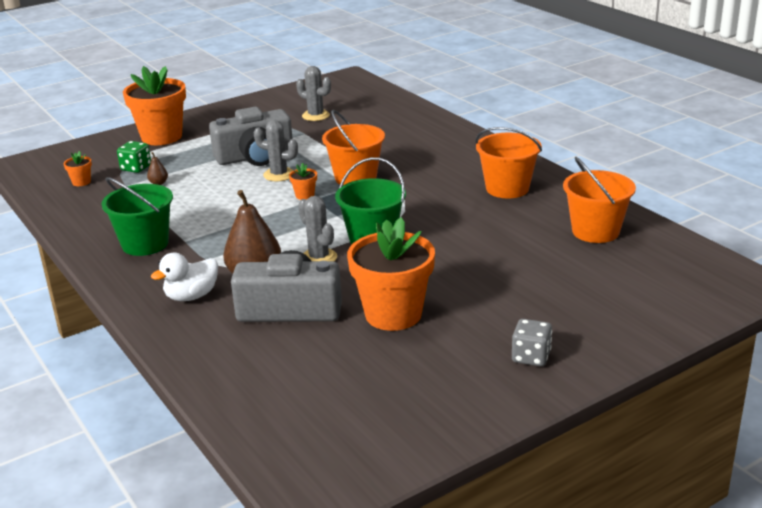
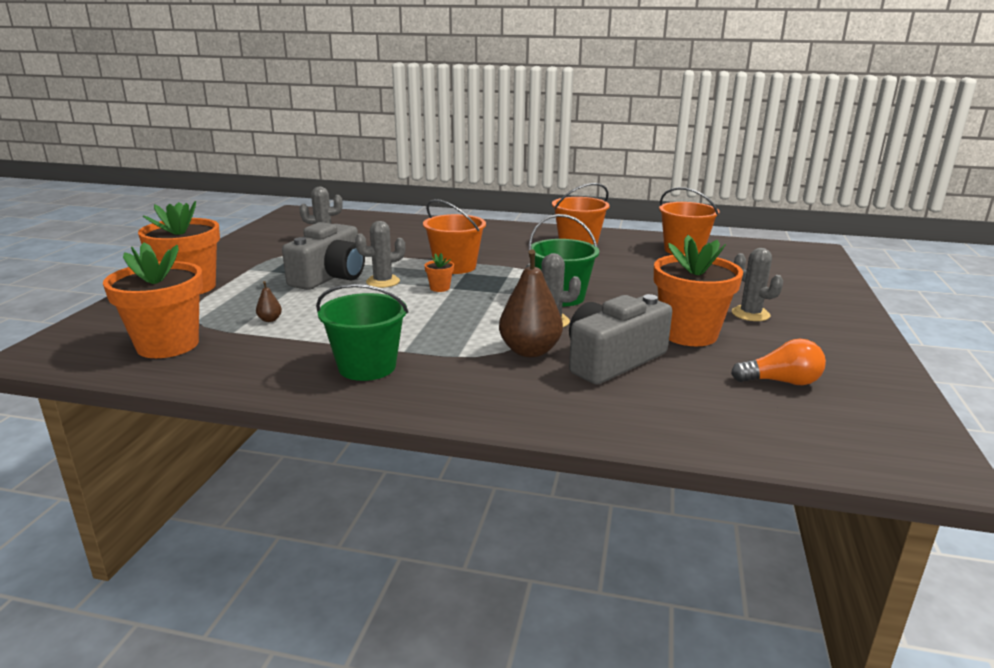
camera: 45 degrees left, 5 degrees down
(81, 182) = (168, 345): orange flower pot -> orange flower pot, size x2.46
(136, 168) = (214, 316): green dice -> none
(191, 296) = (510, 386): white duck -> none
(365, 384) = (781, 382): none -> orange light bulb
(489, 321) = (750, 314): none -> grey cactus
(531, 357) = (819, 323): grey dice -> none

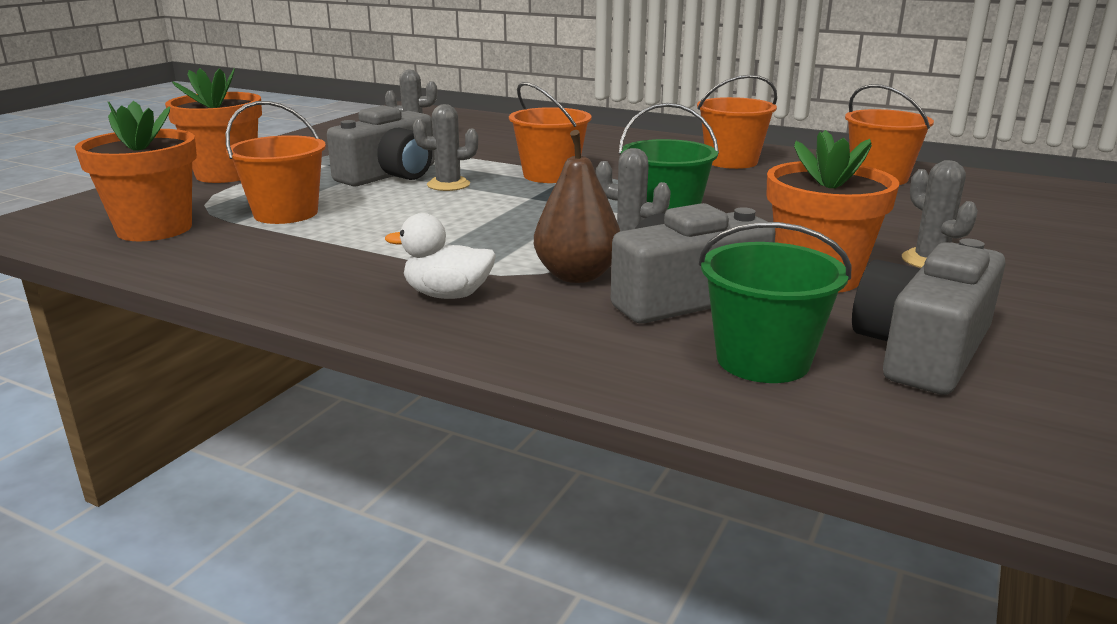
camera: 15 degrees right, 0 degrees up
(270, 320) = (286, 213): brown pear -> orange bucket
(367, 367) = (358, 273): green bucket -> green bucket (763, 360)
(440, 288) = (513, 196): orange flower pot -> none
(448, 378) = (447, 295): none -> white duck
(781, 382) = (922, 350): orange light bulb -> grey camera

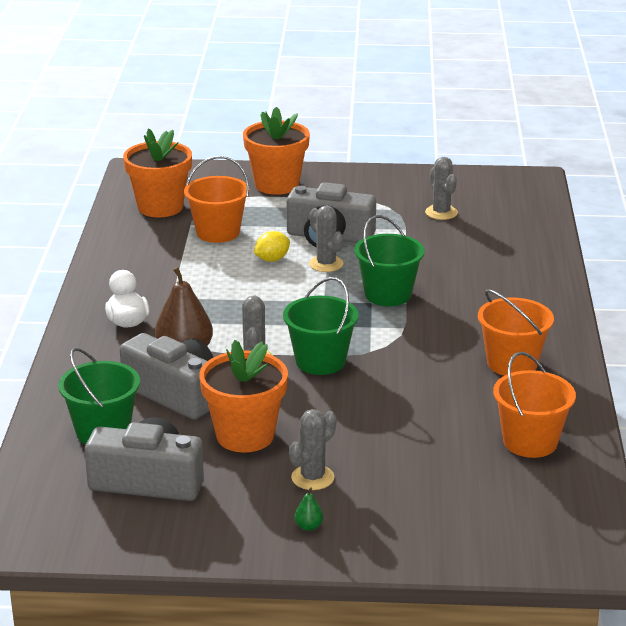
camera: 65 degrees right, 5 degrees up
(399, 202) = (272, 259): none -> yellow lemon
(550, 175) = (388, 294): orange bucket -> green bucket
(1044, 279) = (308, 527): none -> green pear

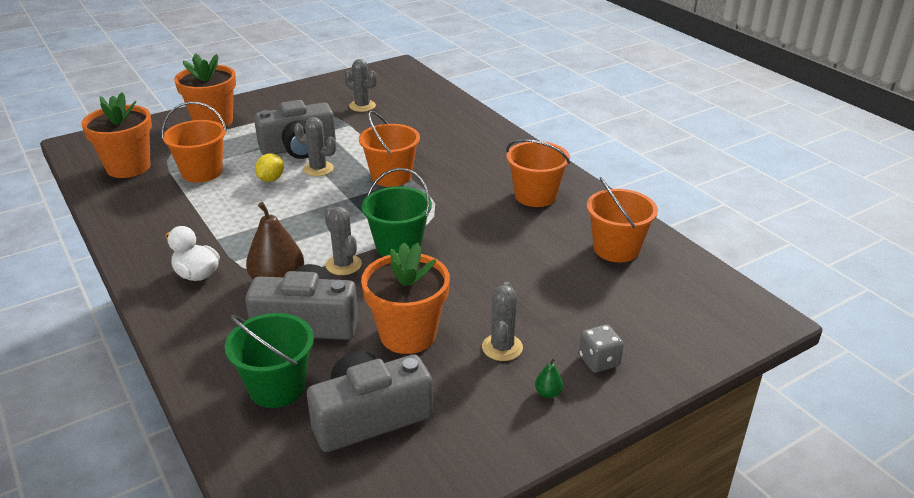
camera: 35 degrees left, 5 degrees up
(385, 523) = (599, 361): none -> grey dice
(388, 294) = (391, 176): green bucket -> orange bucket

